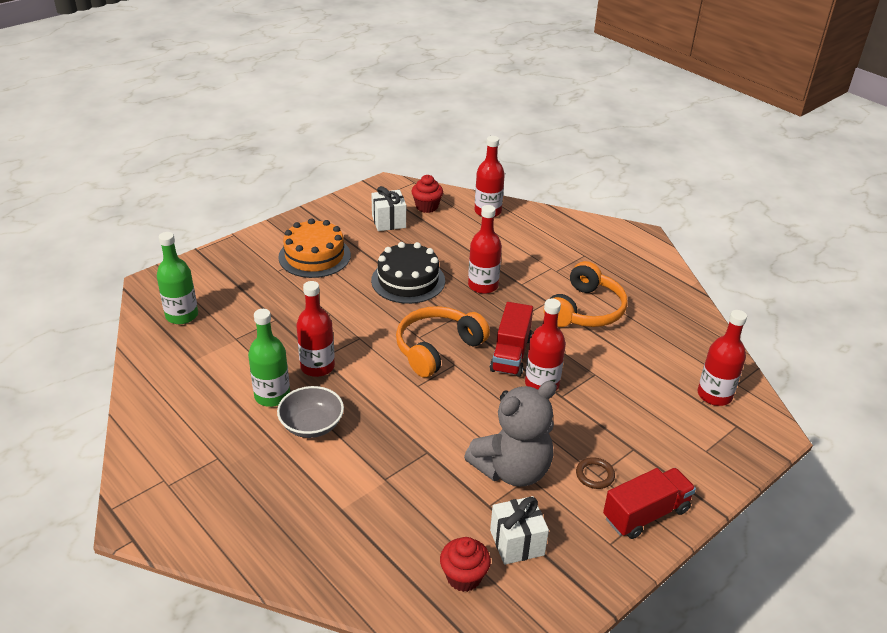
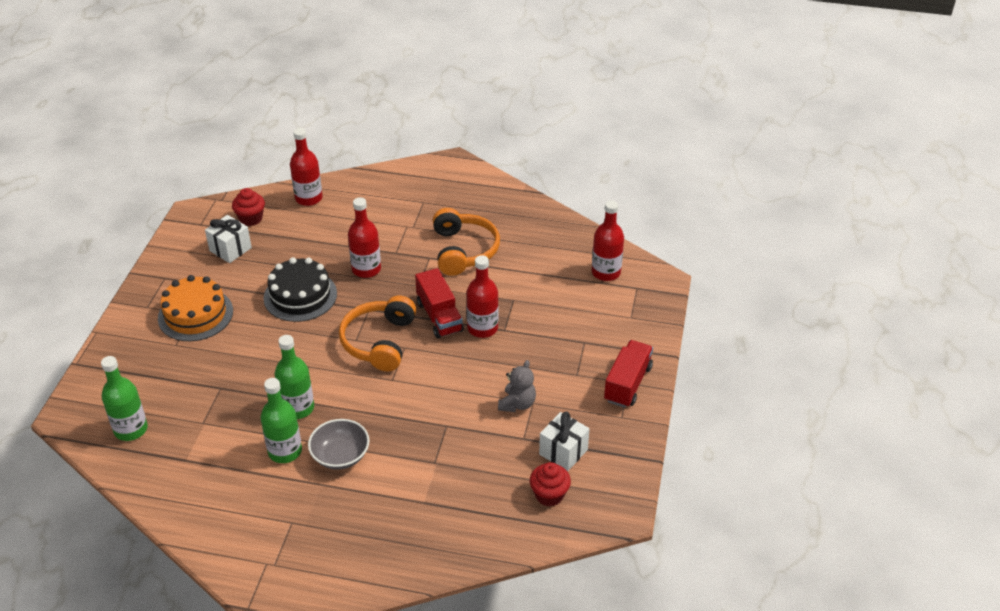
camera: 35 degrees left, 5 degrees up
(317, 367) = (298, 408): red bottle -> green bottle
(512, 470) = (517, 404): grey teddy bear -> grey teddy bear, size x0.54
(595, 475) = (574, 376): brown ring -> none

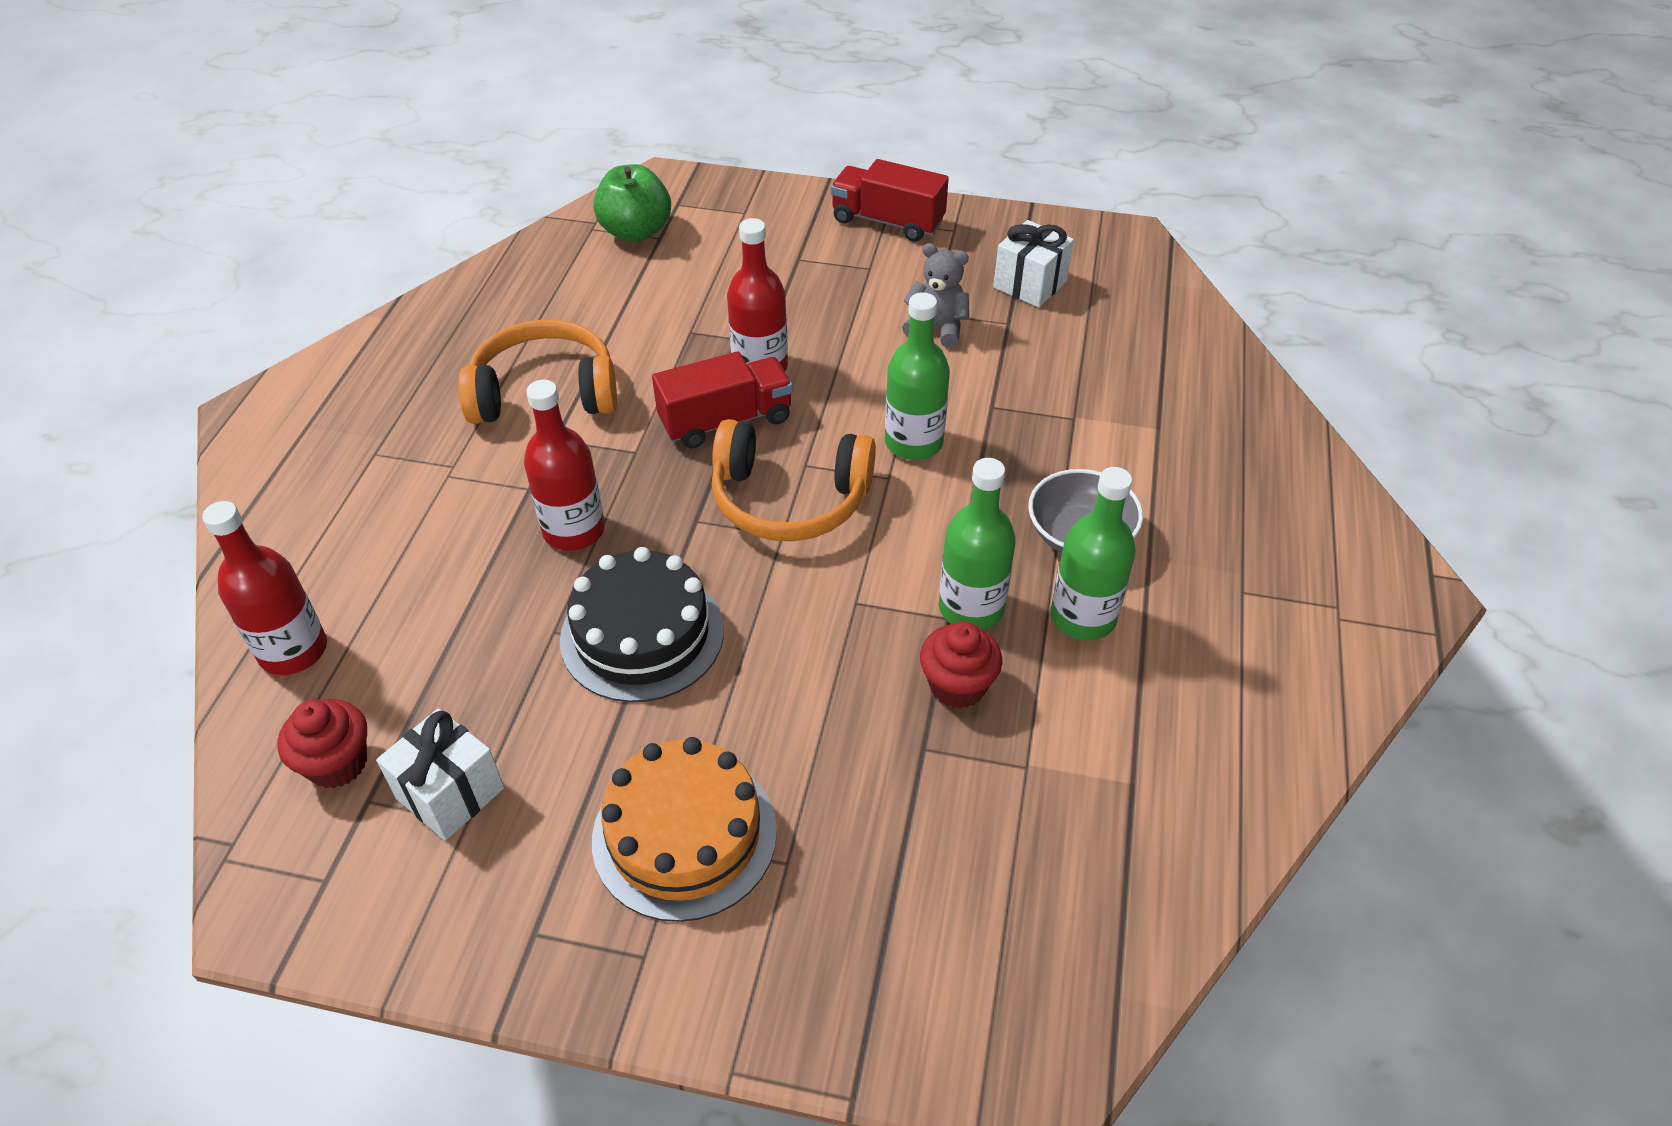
camera: 90 degrees left, 5 degrees up
(131, 429) = (1064, 909): green bottle -> green bottle (914, 442)
(549, 495) = (1114, 299): red cupcake -> red cupcake (957, 686)
(606, 272) = (636, 232): red bottle -> green apple

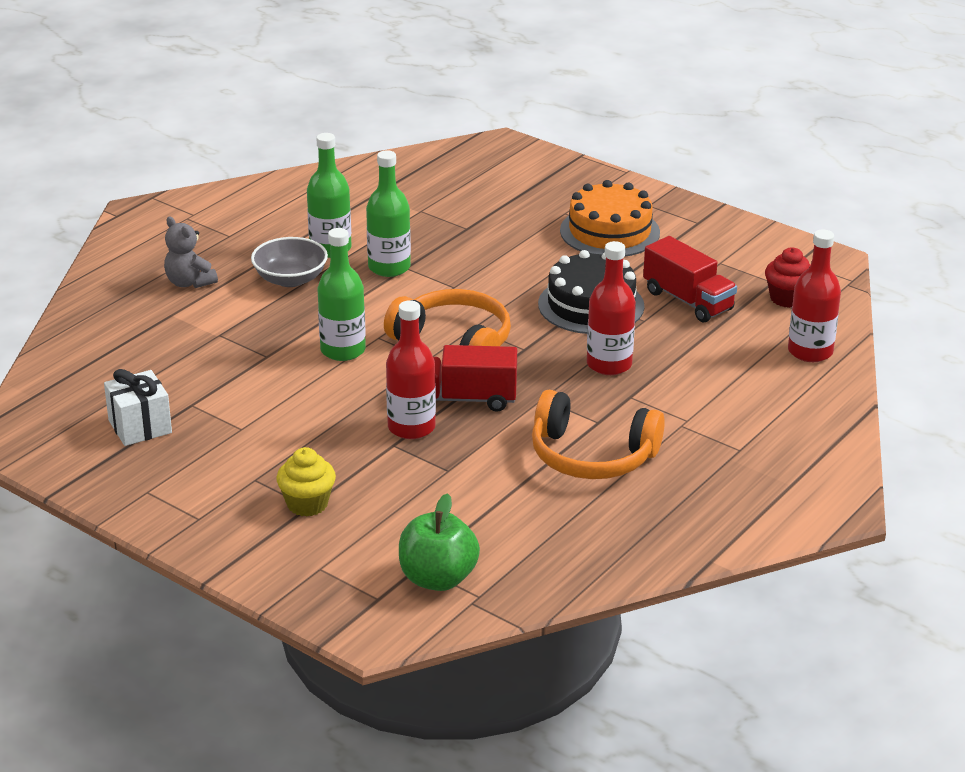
camera: 155 degrees left, 15 degrees down
(450, 793) = (726, 273): white gift -> none
(800, 260) = (307, 504): none -> yellow cupcake
(887, 221) = (196, 517): red truck -> red truck (688, 301)
(937, 328) = (250, 416): grey teddy bear -> grey teddy bear (189, 282)
(957, 686) = (427, 243): red cupcake -> none

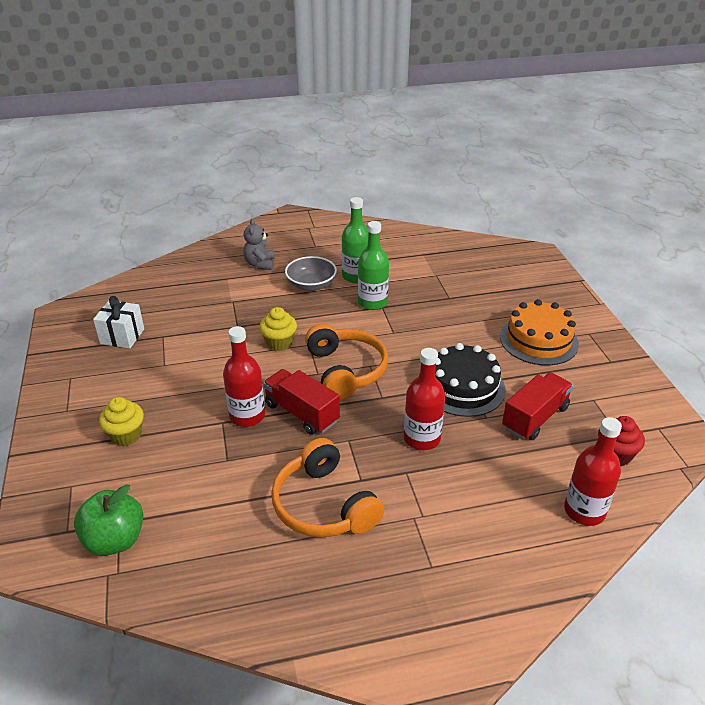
camera: 40 degrees right, 5 degrees up
(343, 350) = (279, 343): green bottle -> yellow cupcake
(688, 301) = (535, 418): red truck -> red truck turned 135 degrees counterclockwise

